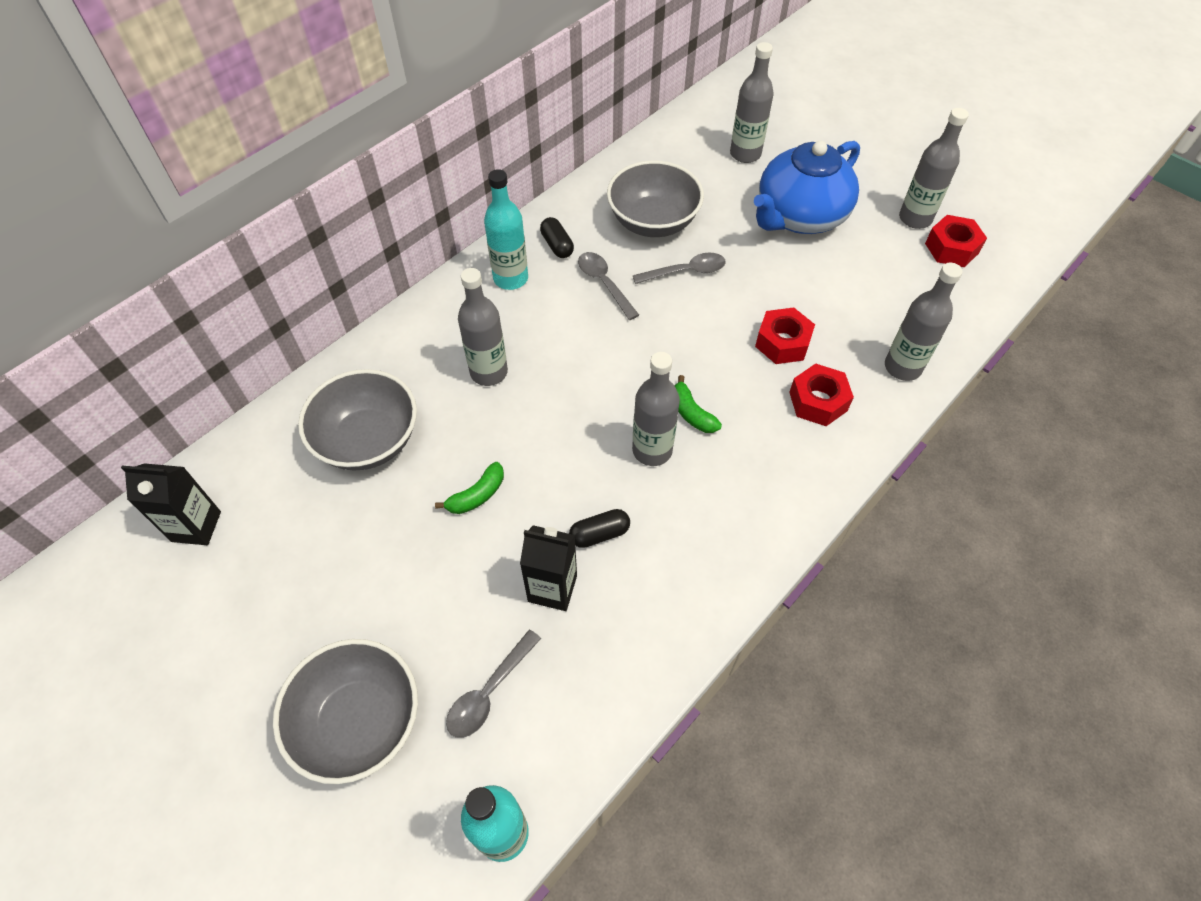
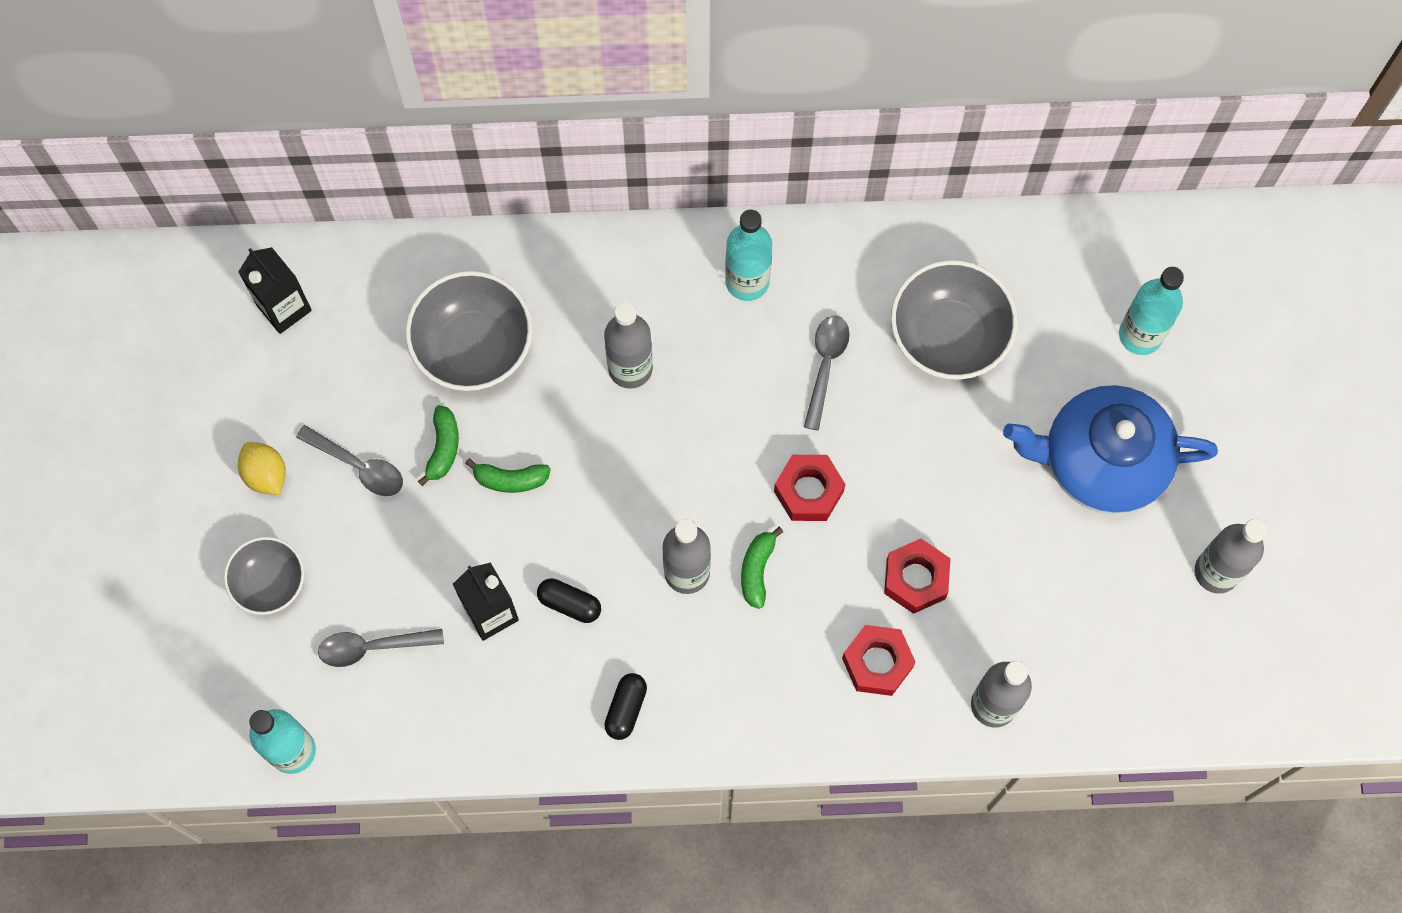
camera: 45 degrees right, 15 degrees up
(283, 647) = (266, 474): none -> yellow lemon
(359, 722) = (269, 582): grey bowl -> grey bowl, size x0.62
(408, 515) = (443, 447): none -> green banana
(557, 245) = (828, 281): black capsule -> black capsule (626, 709)
(685, 271) = (915, 422): grey spoon -> grey spoon (358, 466)
(745, 154) = (1140, 335): grey bottle -> turquoise bottle
(951, 248) = (1207, 637): red nut -> red nut (808, 491)

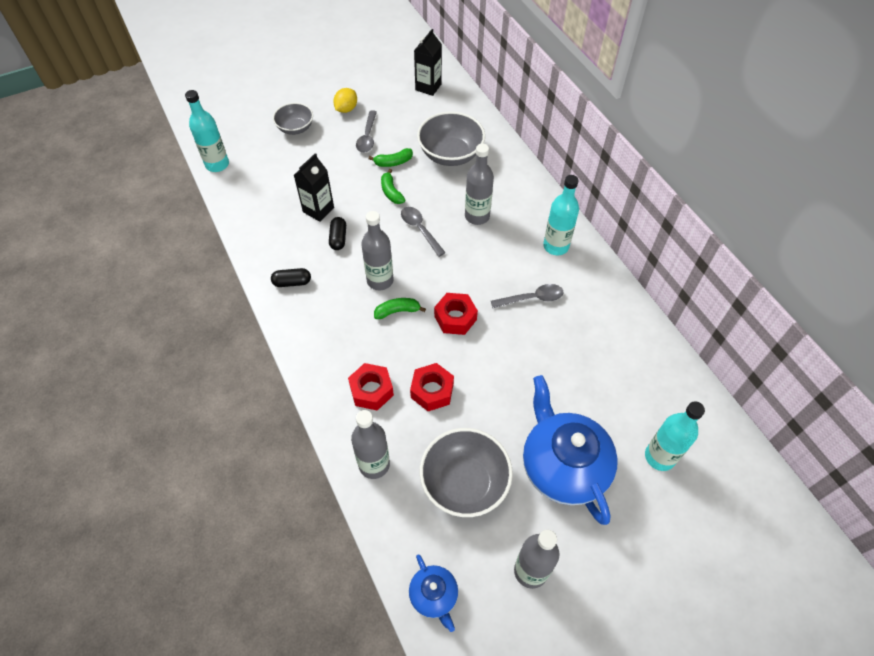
camera: 65 degrees right, 15 degrees down
(372, 647) = (280, 173): grey spoon -> grey spoon (420, 229)
(949, 336) = (588, 351): grey bowl -> grey bowl (464, 483)
(1198, 701) = (434, 596): none -> blue teapot

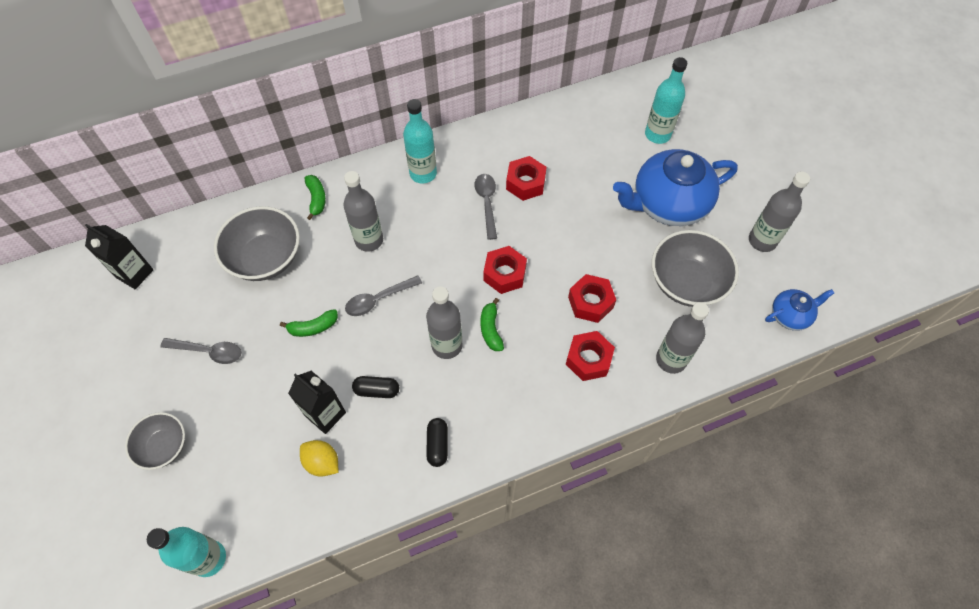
camera: 85 degrees left, 5 degrees up
(346, 109) = (145, 377): yellow lemon -> yellow lemon (322, 462)
(393, 162) = (263, 322): green banana -> green banana (316, 199)
(562, 329) = (525, 183): none -> red nut

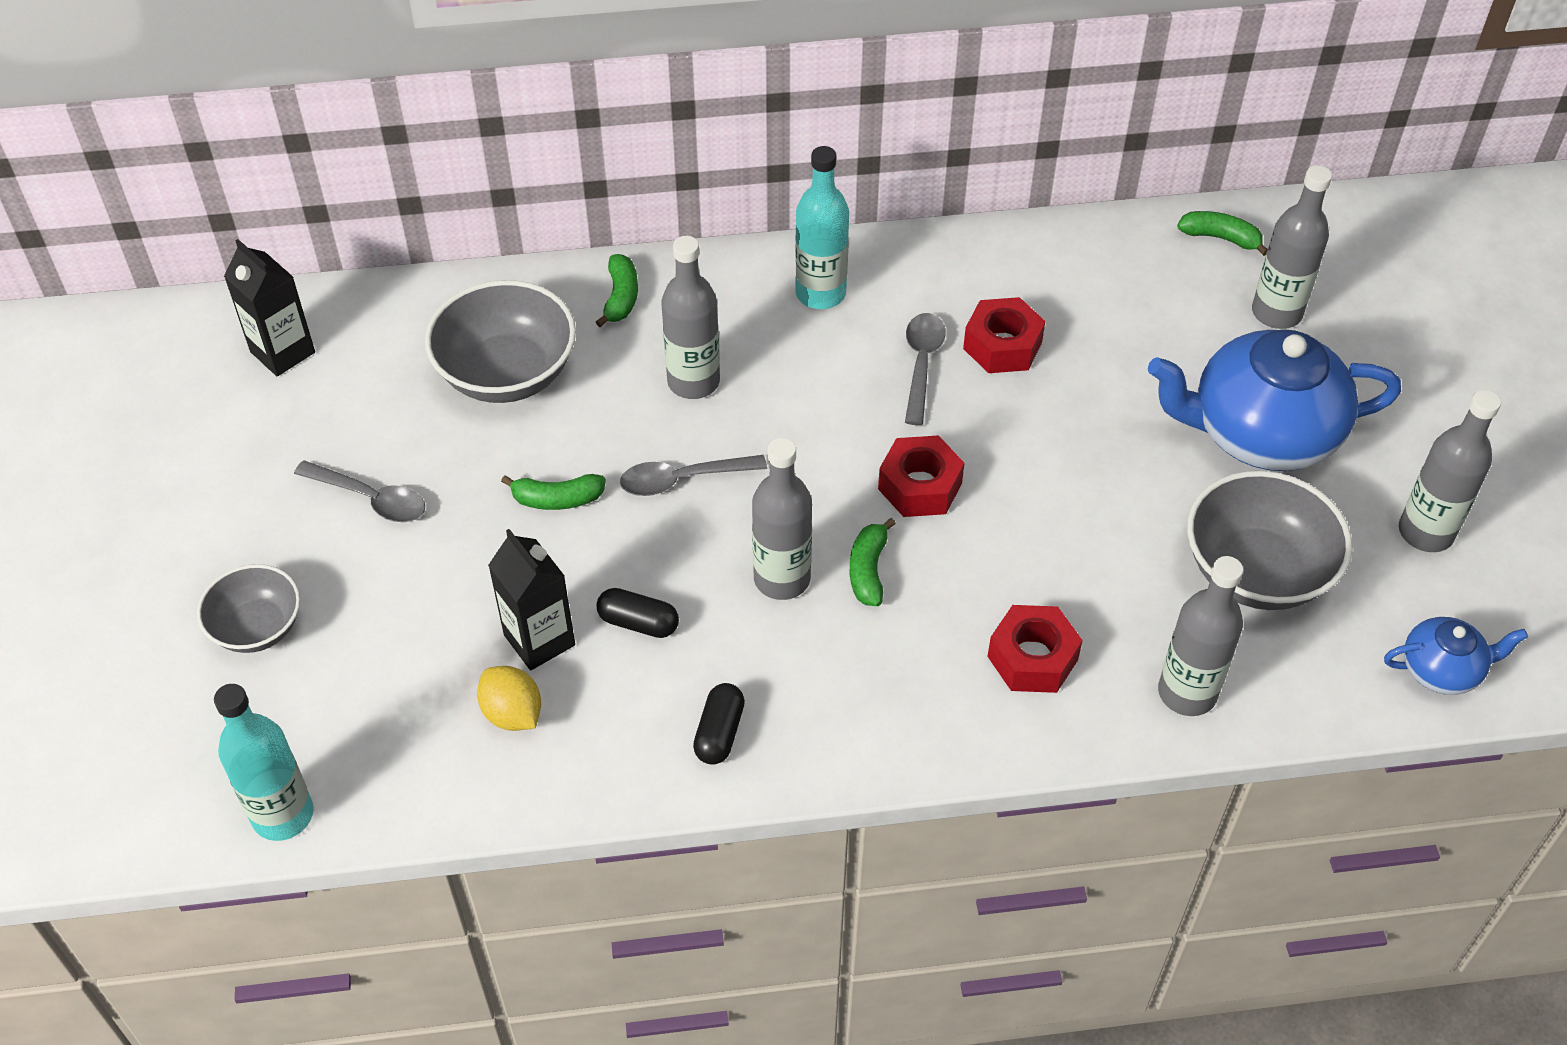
camera: 15 degrees right, 10 degrees down
(590, 302) = (1064, 566): red nut -> none
(619, 98) = (1220, 238): none -> green banana
(657, 134) = (1276, 313): turquoise bottle -> grey bottle

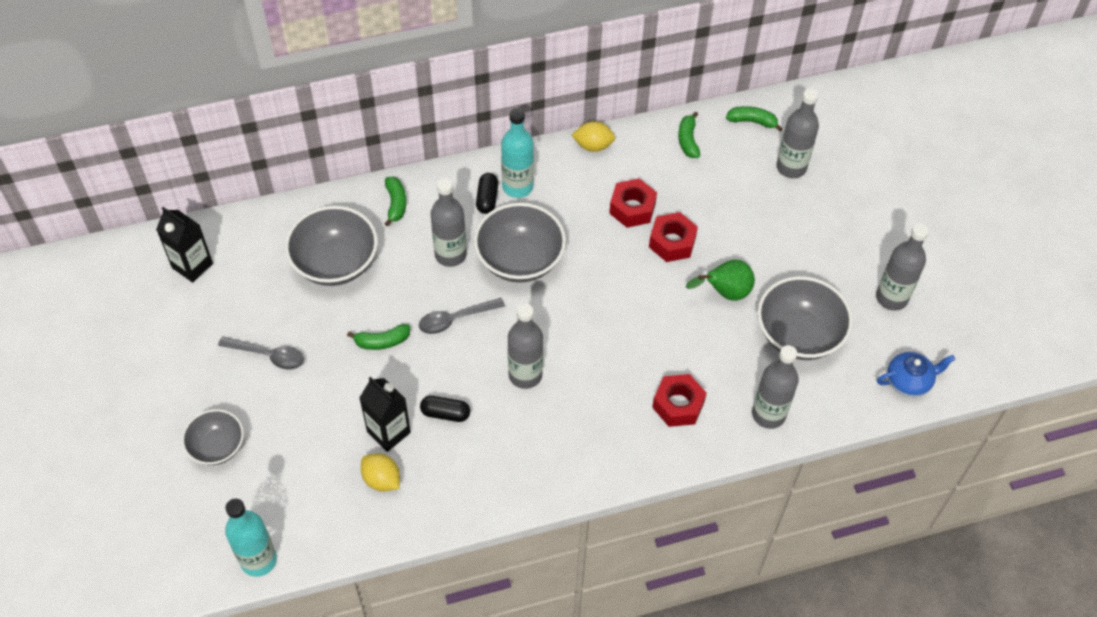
camera: 10 degrees left, 5 degrees up
(719, 733) = (505, 475): black capsule -> black capsule (487, 199)
(804, 402) = (520, 260): none -> grey bowl
(868, 570) = (575, 363): green banana -> green banana (688, 140)
(920, 486) = (597, 306): red nut -> red nut (672, 242)
(921, 364) = (586, 226): grey spoon -> none
(953, 246) = (593, 146): none -> yellow lemon
(1138, 491) = (725, 292): none -> green pear
(1261, 433) = (791, 247): blue teapot -> none

